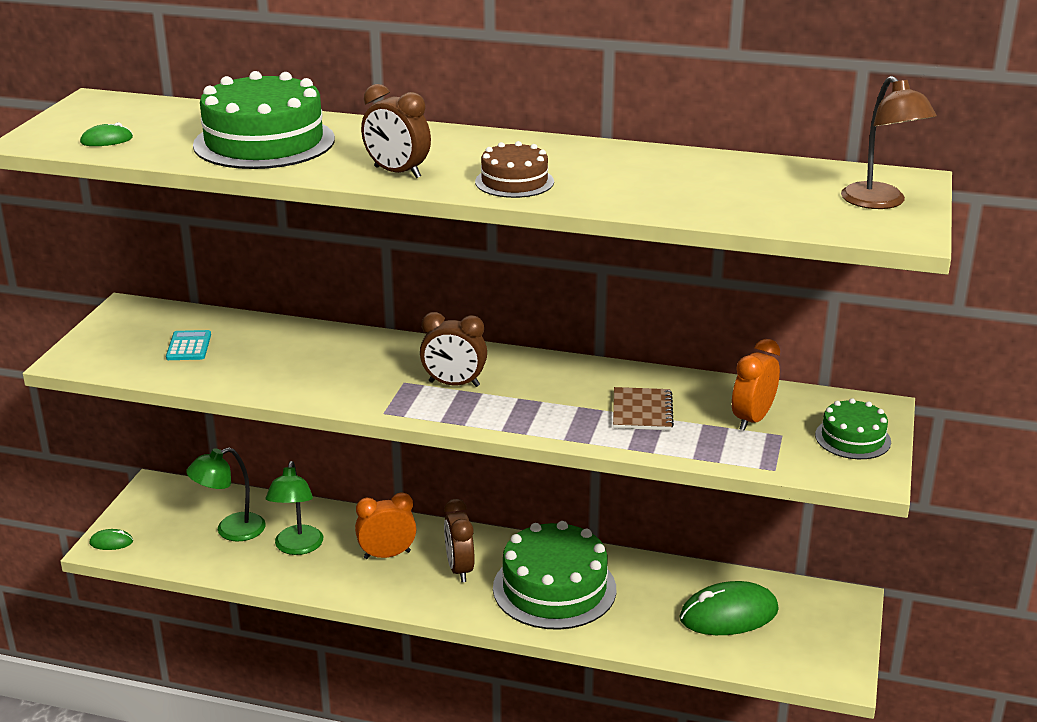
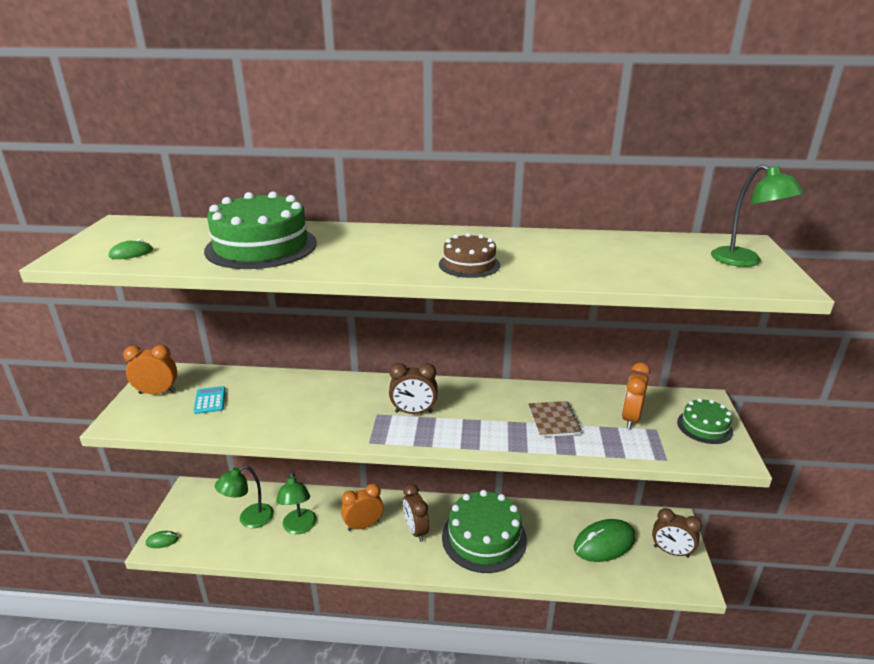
camera: 10 degrees left, 0 degrees up
(122, 331) = (157, 392): none -> orange clock
(397, 172) = (375, 263): brown clock -> brown clock (671, 551)
(880, 202) = (744, 261): brown lamp -> green lamp

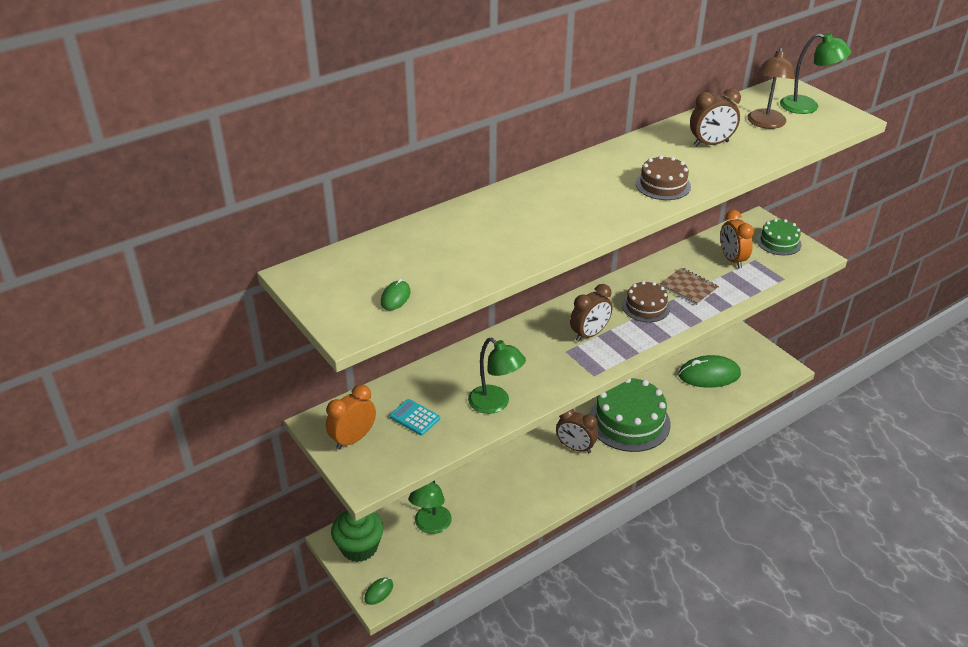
camera: 40 degrees left, 10 degrees up
(194, 503) = (359, 547): none -> green cupcake
(261, 246) = (486, 239): green cake -> none
(299, 527) = (482, 504): green lamp -> green lamp (495, 404)
(363, 525) = (531, 469): orange clock -> none
(491, 416) = (646, 307): none -> brown cake
(604, 543) = (709, 375): green mouse -> green mouse turned 60 degrees clockwise
(667, 259) = (766, 124): none -> brown lamp
(671, 551) = (753, 355): brown clock -> brown clock (711, 144)

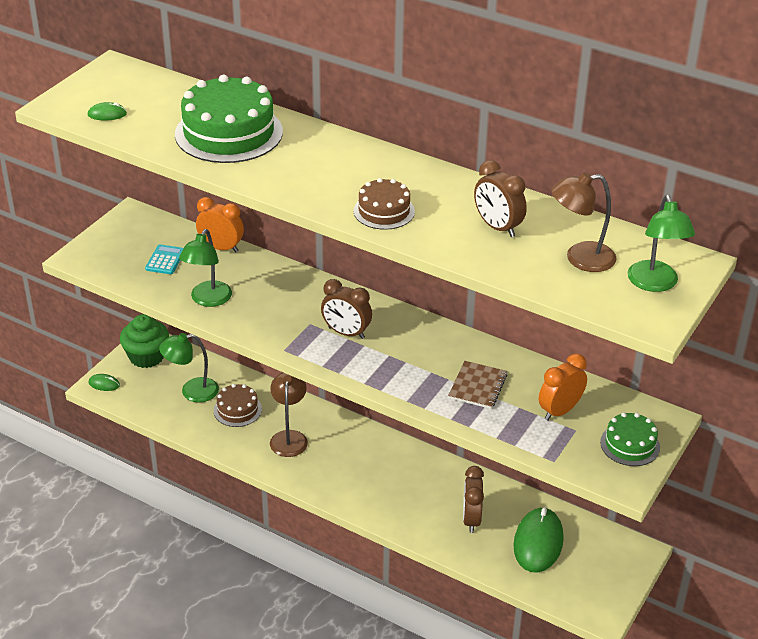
camera: 65 degrees right, 0 degrees up
(353, 439) = (122, 236): orange clock -> orange clock (221, 248)
(529, 476) = (289, 437): none -> brown lamp
(575, 447) = (348, 460): brown clock -> brown clock (471, 519)
(629, 421) = (413, 491): green cake -> green cake (229, 133)
(646, 307) = (419, 361): brown cake -> brown cake (237, 410)
(709, 375) = (538, 542): green mouse -> green mouse turned 45 degrees clockwise

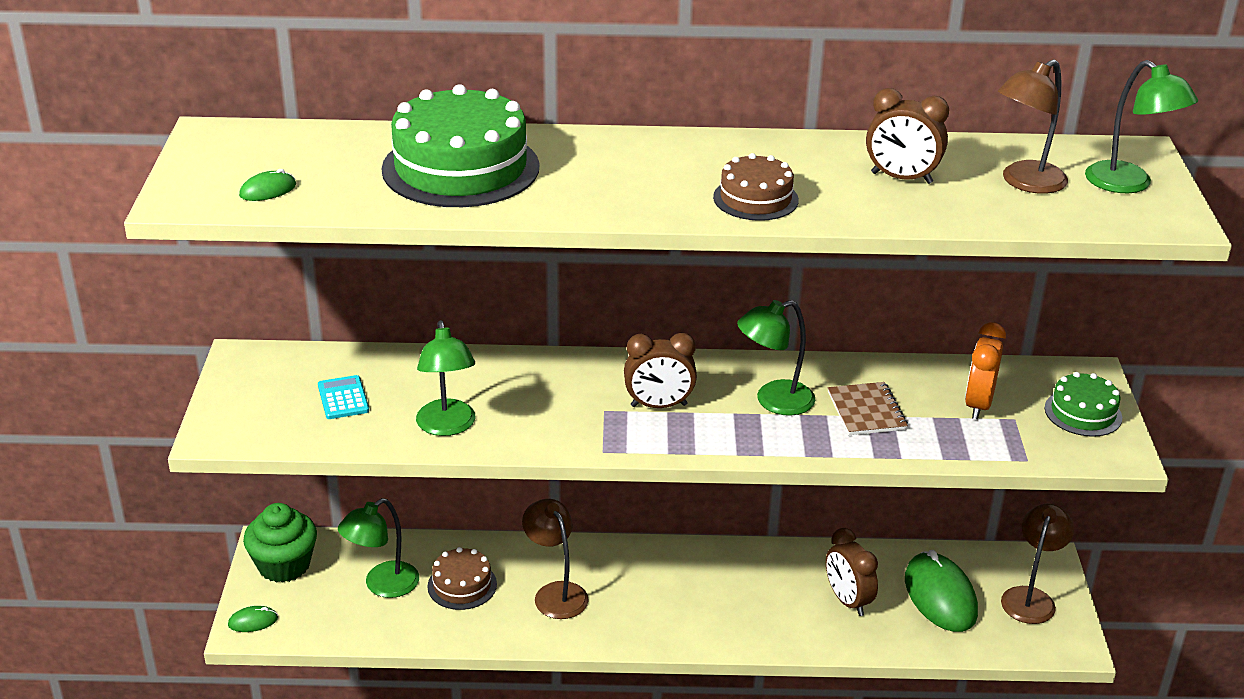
camera: 30 degrees left, 5 degrees down
(221, 248) = (404, 360): orange clock -> none
(422, 357) = (773, 401): none -> green lamp
(602, 570) = (1030, 597): none -> brown lamp

